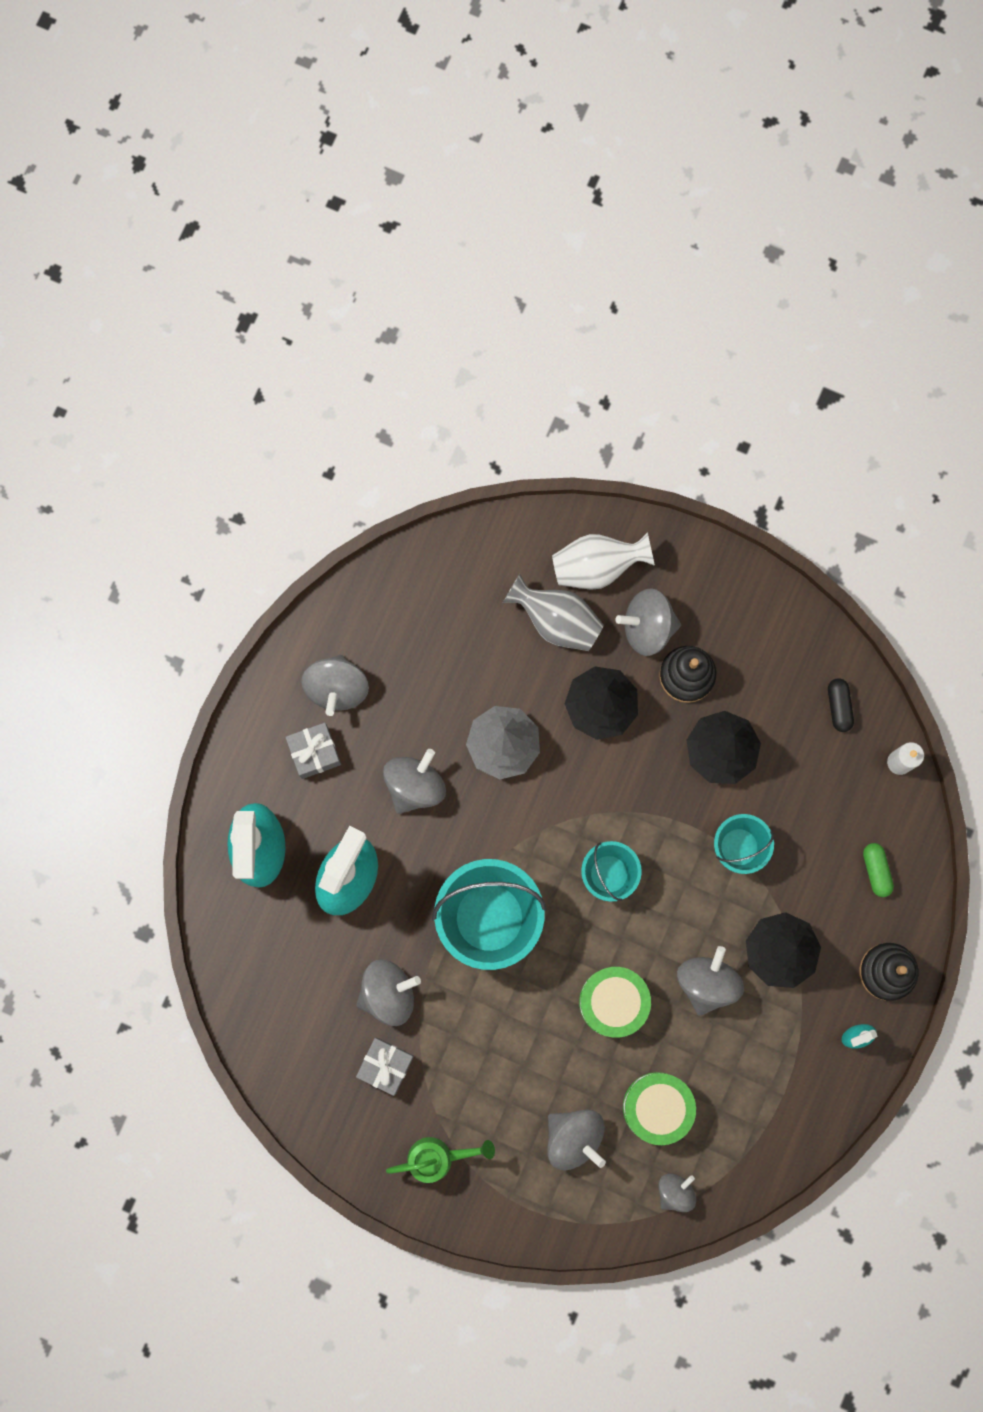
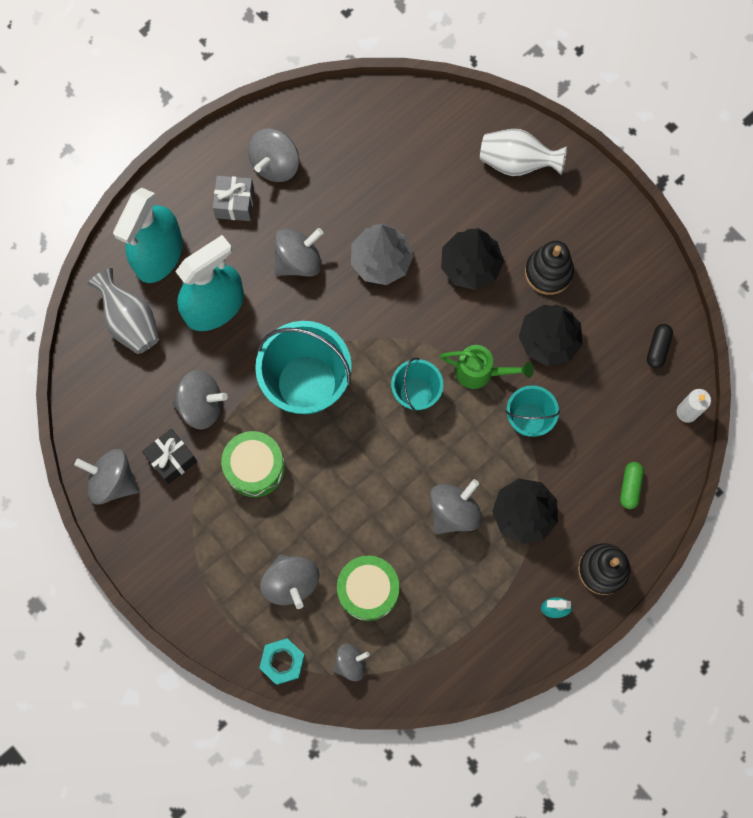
camera: 25 degrees right, 5 degrees down
(385, 1066) = (172, 459): grey gift -> black gift
(437, 1157) = (176, 548): green watering can -> green watering can (480, 372)
(556, 620) = (466, 188): grey vase -> grey vase (130, 321)
(605, 1223) = (282, 661): none -> turquoise nut
(613, 1002) = (372, 492): green drum -> green drum (255, 467)
(647, 627) = (534, 223): grey spinning top -> grey spinning top (113, 481)

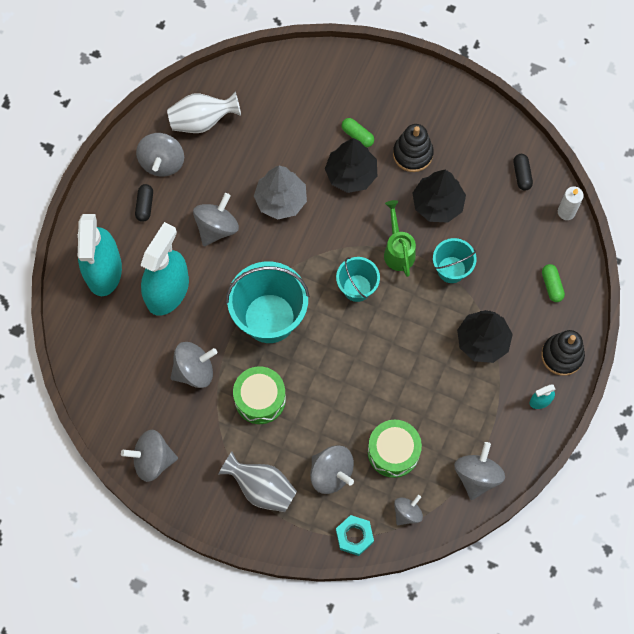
camera: 25 degrees left, 5 degrees down
(130, 321) = (106, 331): grey vase -> grey vase (261, 488)
(172, 459) = (191, 422): black gift -> none
(235, 203) = (145, 205): grey gift -> black capsule
(454, 511) = (429, 363): grey spinning top -> grey spinning top (477, 476)
(480, 372) = (398, 250): green watering can -> green watering can turned 90 degrees counterclockwise
(498, 225) = (357, 135): none -> green capsule
(517, 163) = (348, 83): white vase -> white vase (202, 121)

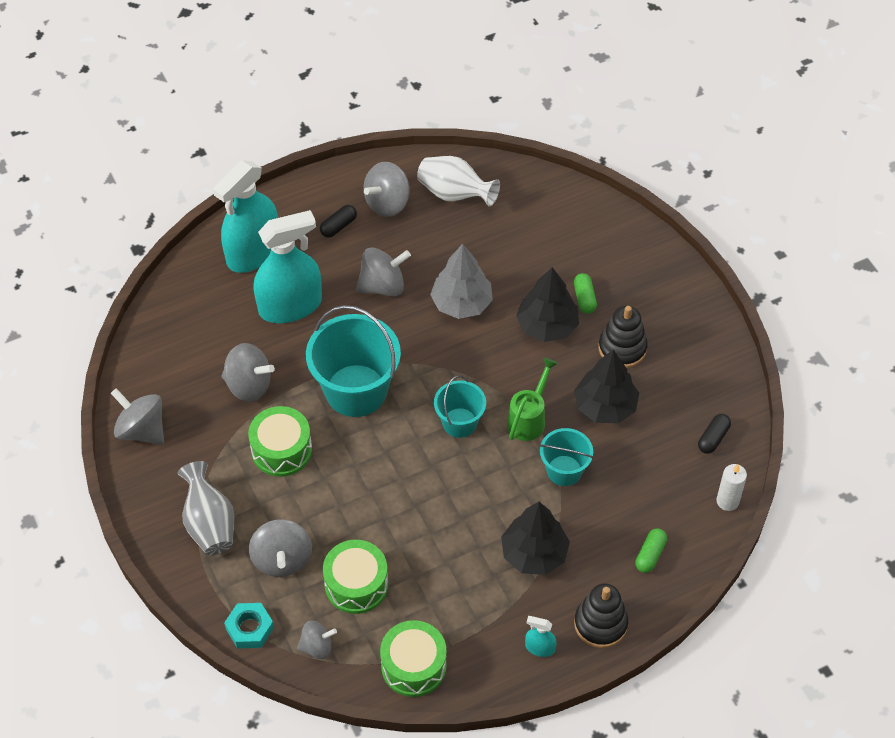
camera: 40 degrees right, 15 degrees down
(477, 476) = (413, 666): grey spinning top -> green drum

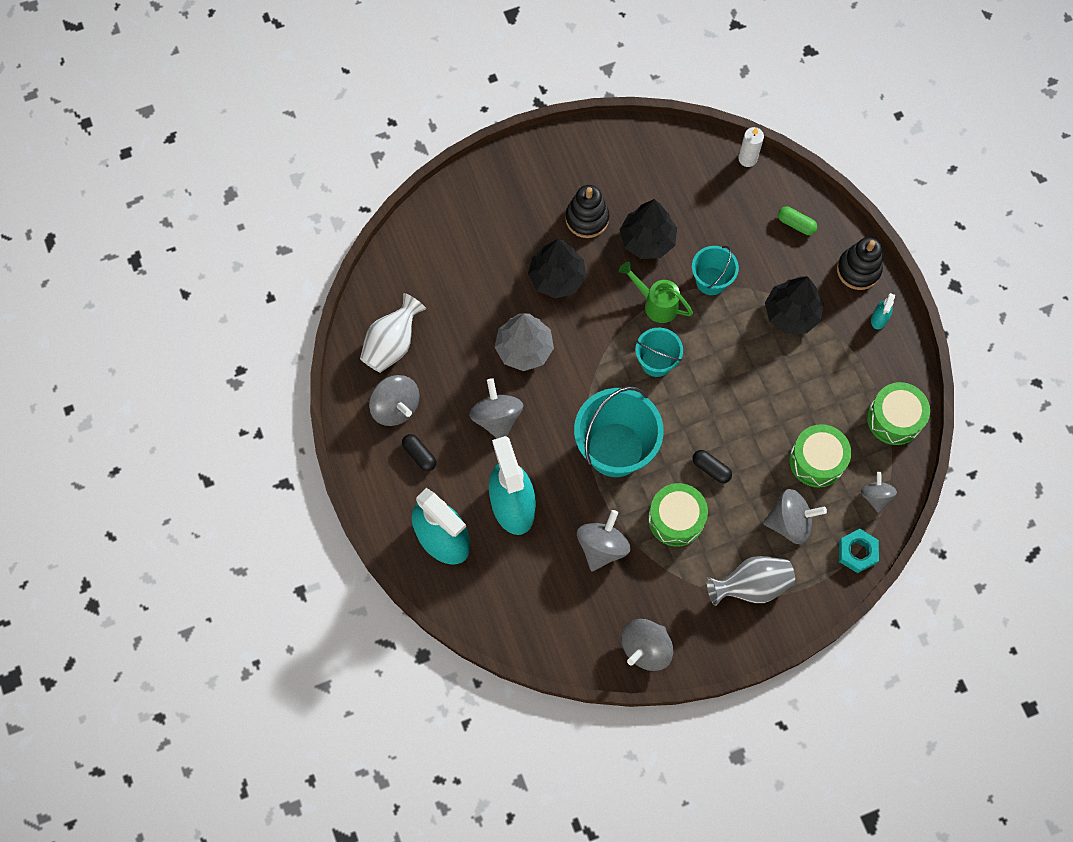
camera: 85 degrees left, 15 degrees up
(584, 298) = (529, 243): green capsule -> none
(713, 438) = (685, 160): black capsule -> black capsule (711, 469)

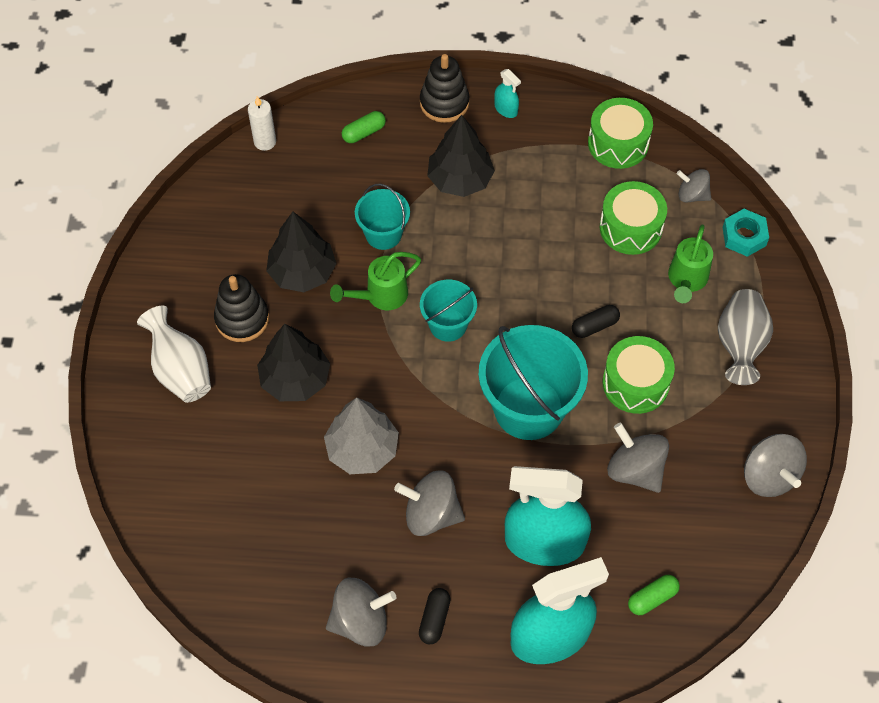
camera: 65 degrees left, 10 degrees down
(392, 344) = (278, 591): white vase -> white vase (181, 370)
(419, 455) = (434, 619): black capsule -> black capsule turned 60 degrees counterclockwise
(505, 598) = (652, 598): none -> green capsule
(790, 522) = (686, 280): grey spinning top -> green watering can

